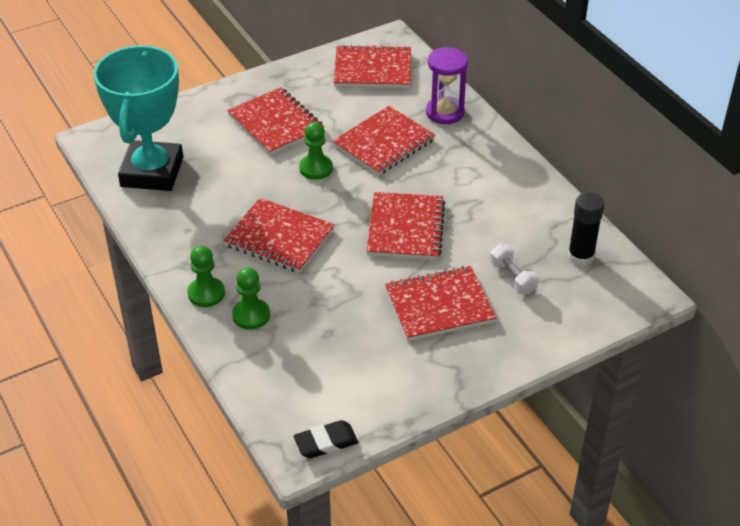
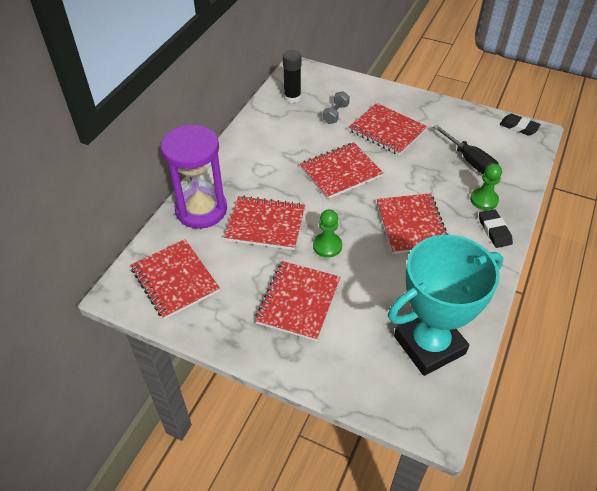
camera: 125 degrees left, 5 degrees up
(206, 293) = (494, 231): green pawn -> black eraser
(317, 346) = (469, 161): none -> black screwdriver
(445, 112) = (201, 210): purple hourglass -> purple hourglass, size x1.52
(512, 278) = (335, 114): white dumbbell -> grey dumbbell

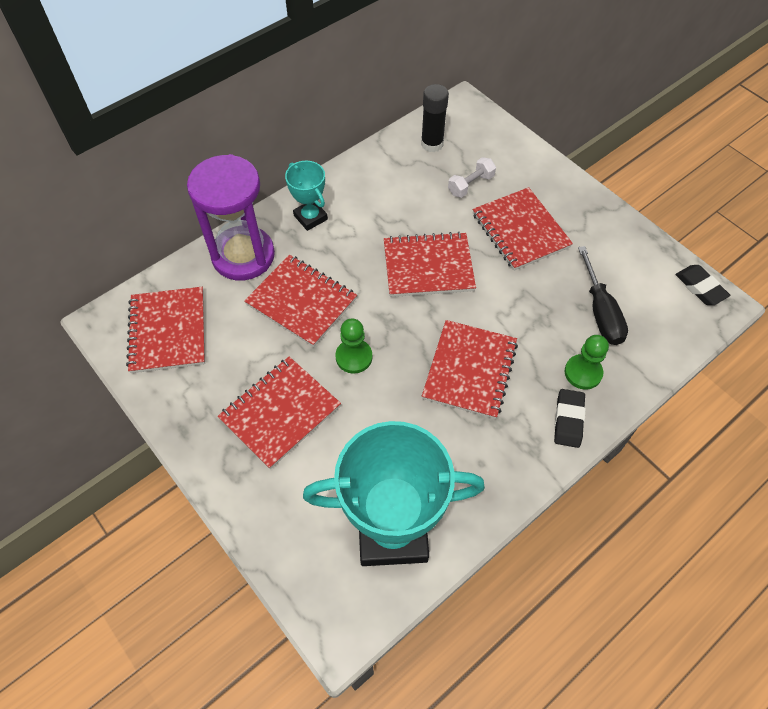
camera: 25 degrees right, 10 degrees up
(236, 169) = (310, 217): none -> turquoise trophy
(335, 114) = (470, 185): grey dumbbell -> white dumbbell

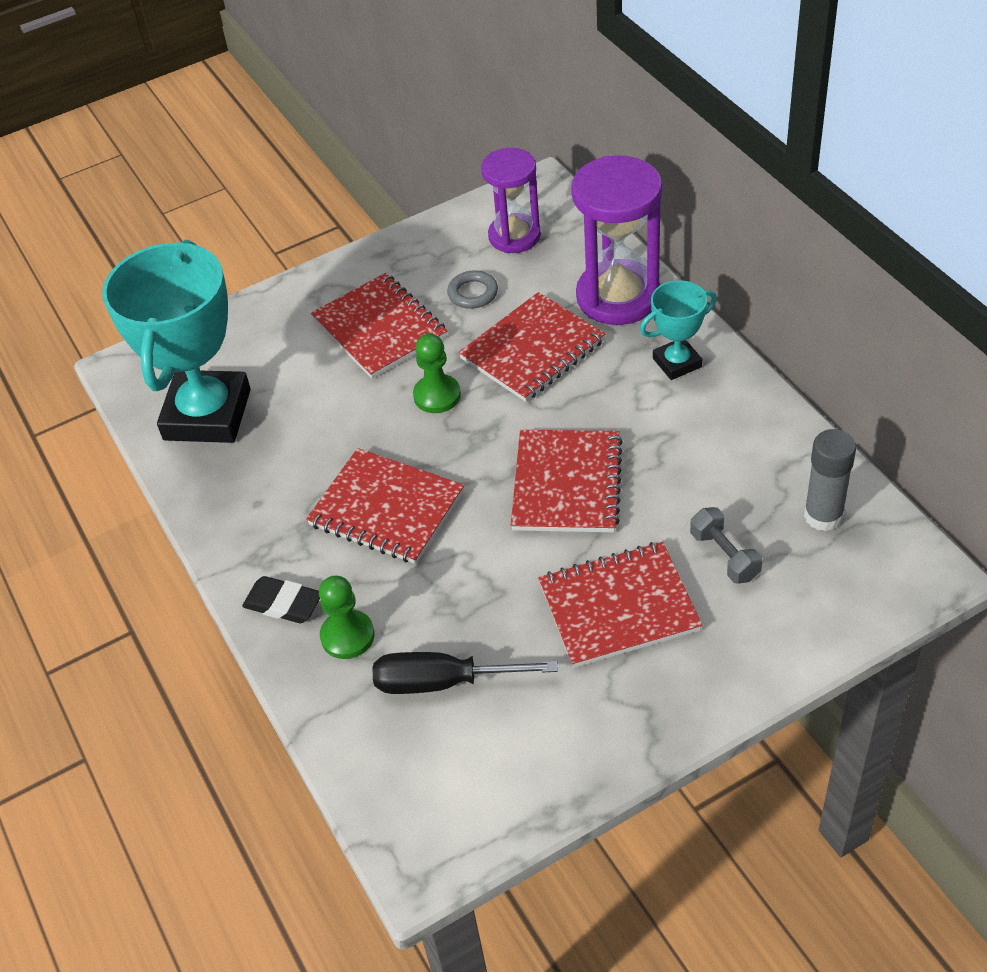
camera: 105 degrees right, 10 degrees down
(168, 331) = (514, 236): red notebook -> purple hourglass
(237, 351) = (473, 293): none -> grey ring
(432, 144) = (823, 516): black glue stick -> grey glue stick
(470, 185) = (724, 556): white dumbbell -> grey dumbbell
(700, 287) = (458, 842): black eraser -> none

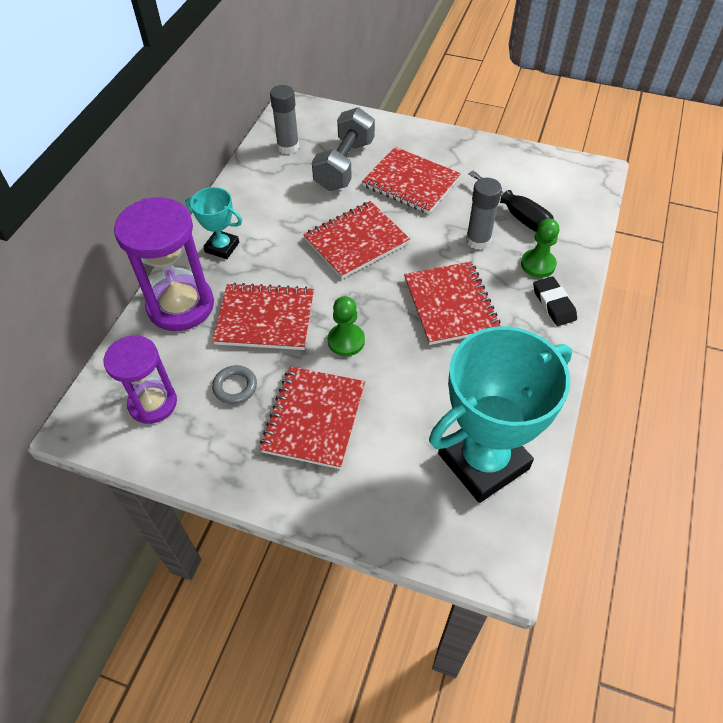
camera: 135 degrees left, 5 degrees up
(445, 604) = (478, 240): none -> grey glue stick
(724, 556) = (344, 165): grey dumbbell -> grey dumbbell, size x1.88

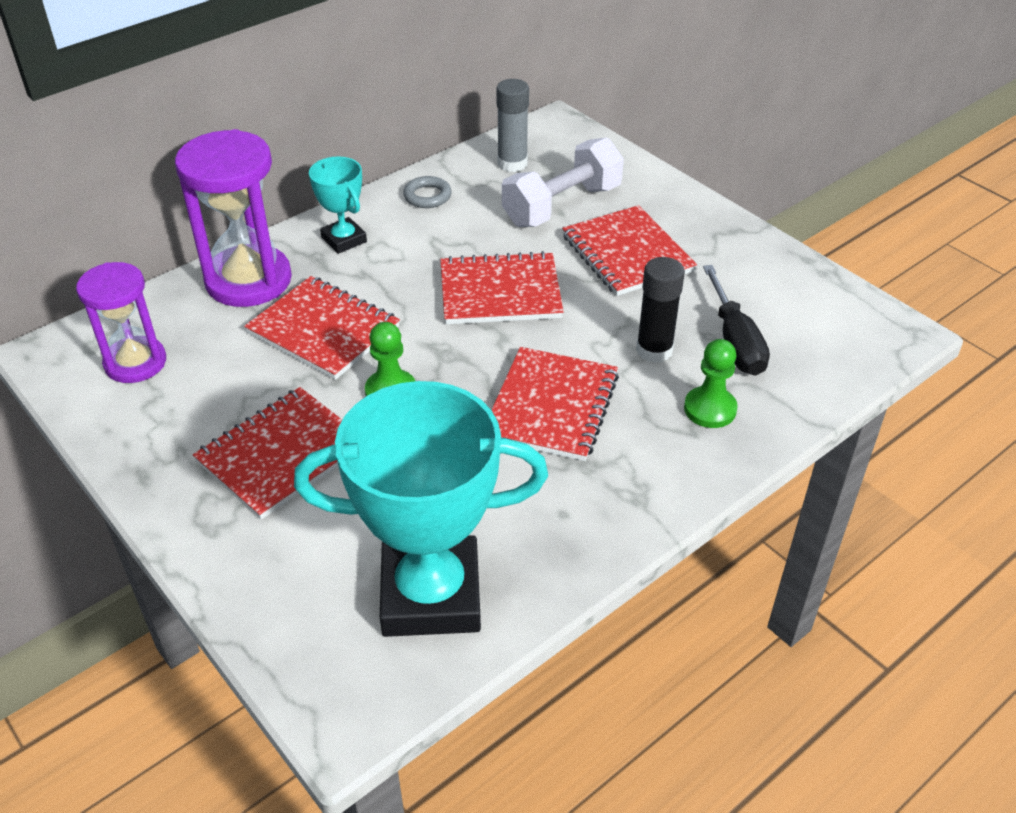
camera: 30 degrees right, 10 degrees down
(235, 387) = (229, 384): grey ring -> grey ring (427, 196)
(344, 165) = (562, 205): grey dumbbell -> white dumbbell
(478, 240) = (654, 350): grey glue stick -> black glue stick
(553, 304) = (688, 463): black eraser -> none

